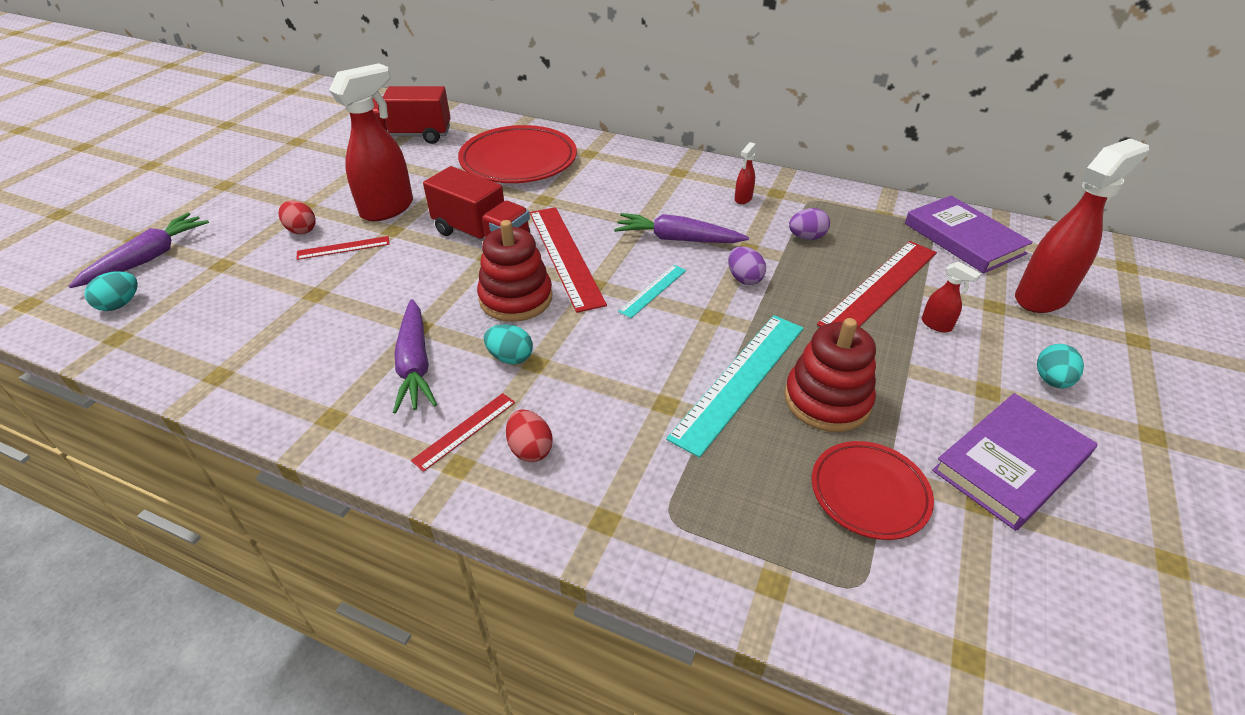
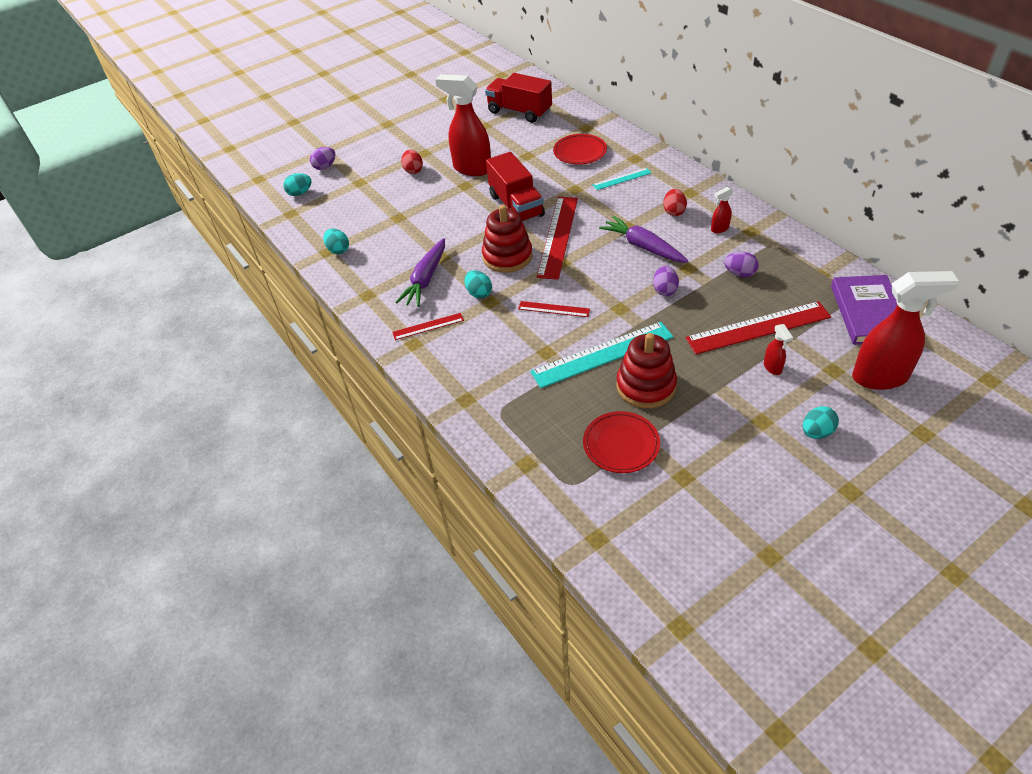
camera: 35 degrees right, 5 degrees up
(148, 258) = (325, 167): purple carrot -> purple egg
(238, 366) = (338, 250): none -> turquoise egg
(343, 248) = (430, 190): red ruler -> red ruler (554, 309)
(388, 208) = (471, 168): red spray bottle -> red spray bottle turned 135 degrees counterclockwise
(518, 161) = (580, 152): red plate -> red plate, size x0.59
(530, 449) = (454, 349): red egg -> red egg (674, 211)
(653, 290) = (596, 278): turquoise ruler -> turquoise ruler (622, 179)
(1010, 463) = (727, 466): purple book -> none

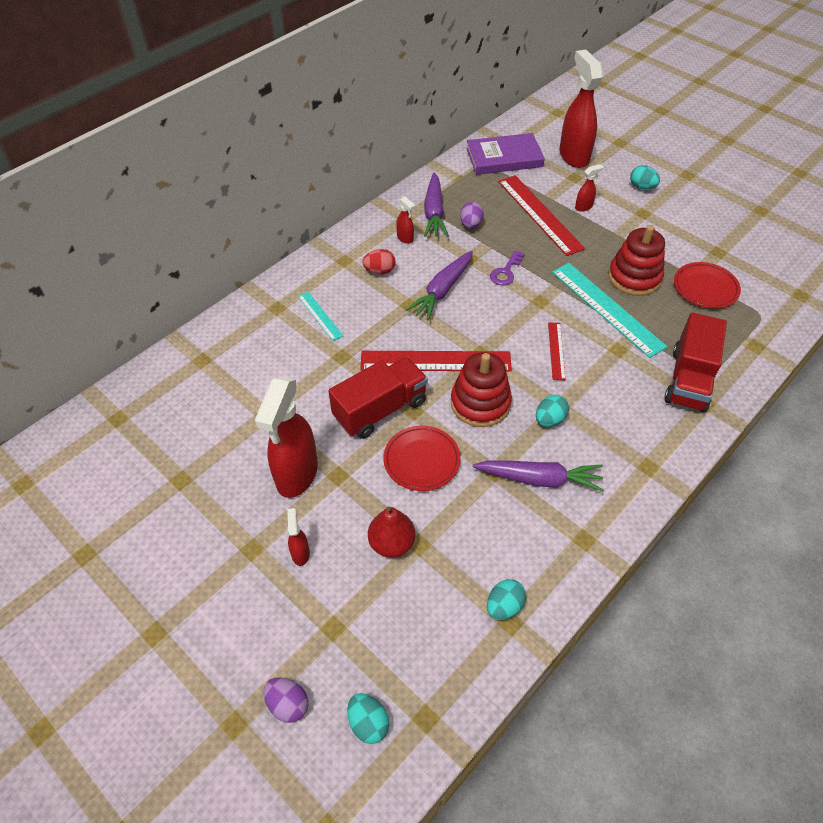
camera: 105 degrees left, 5 degrees up
(404, 206) = (392, 543): none -> red pear
(413, 170) = (300, 553): red egg -> red spray bottle
(428, 326) = (617, 458): red ruler -> none
(519, 112) = (147, 440): red truck -> red truck (688, 379)
(580, 152) = (261, 360): red plate -> red plate (421, 460)
(664, 290) = (506, 272): purple egg -> purple key
(760, 250) = (434, 212): none -> purple carrot

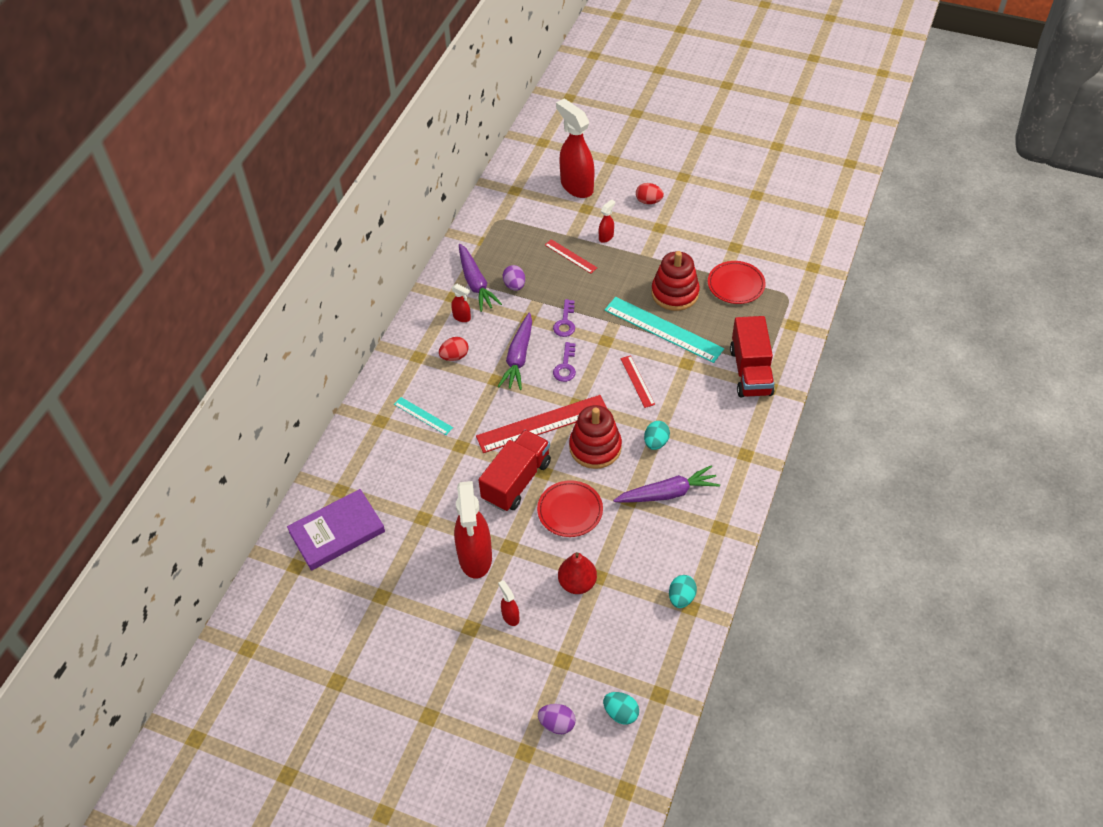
camera: 20 degrees left, 0 degrees up
(486, 313) = (565, 366): none -> purple key
(504, 158) = (514, 207): purple book -> purple book (337, 532)
(539, 214) = (570, 256): red ruler -> red ruler, size x0.51
(642, 187) = (648, 201): turquoise egg -> red egg

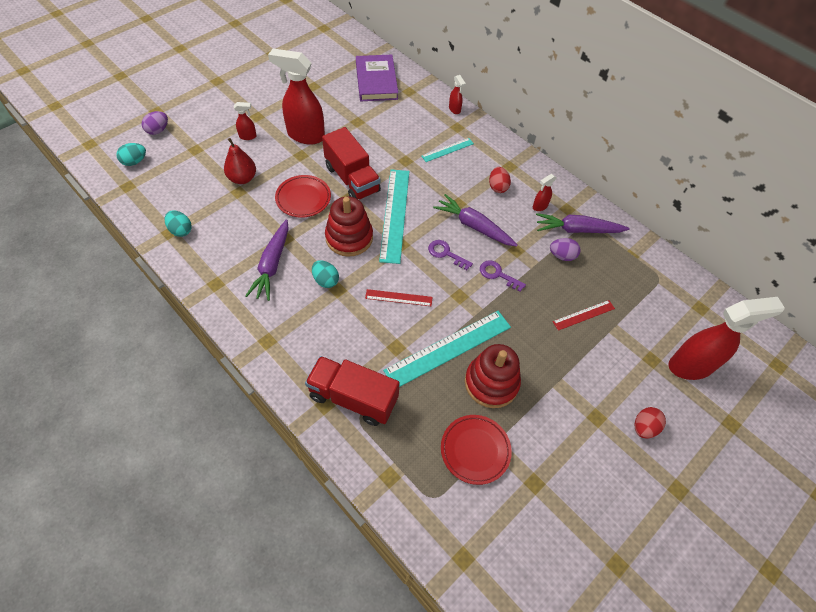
camera: 110 degrees right, 5 degrees up
(542, 424) = (395, 214): red ruler -> turquoise ruler
(606, 237) = (600, 358): red spray bottle -> red spray bottle (454, 109)

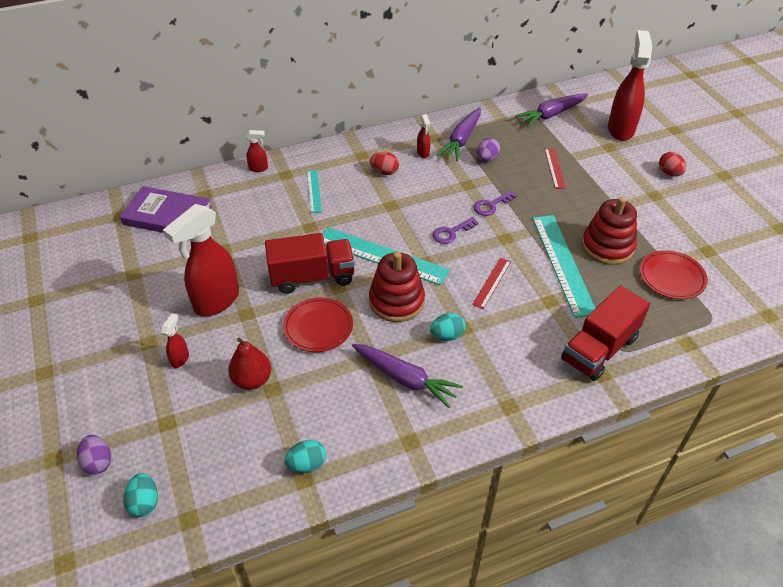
camera: 65 degrees left, 10 degrees down
(474, 226) = (426, 203): purple carrot -> purple carrot (551, 115)

